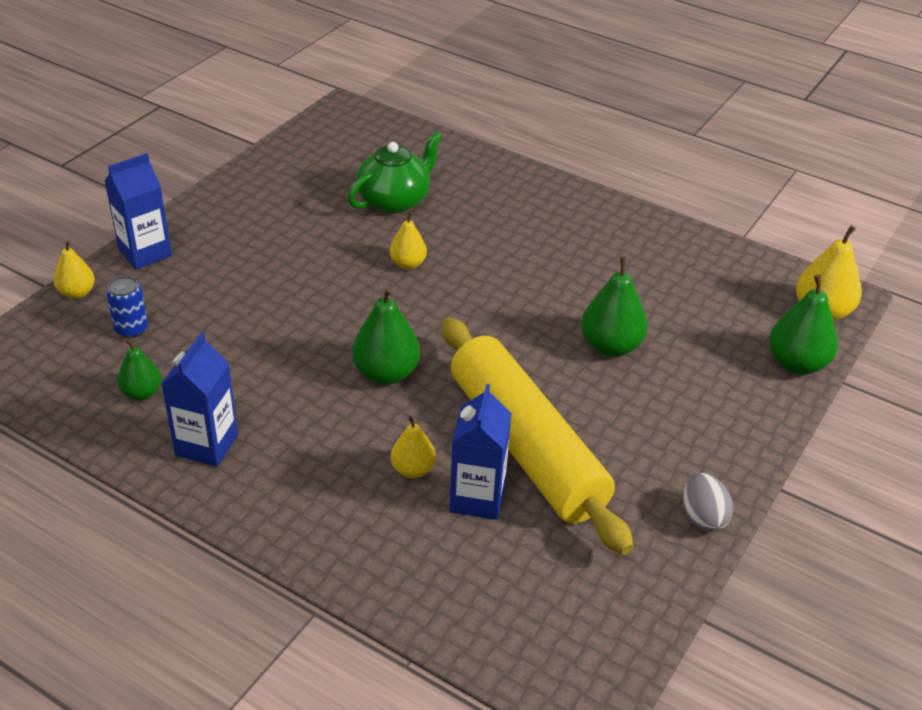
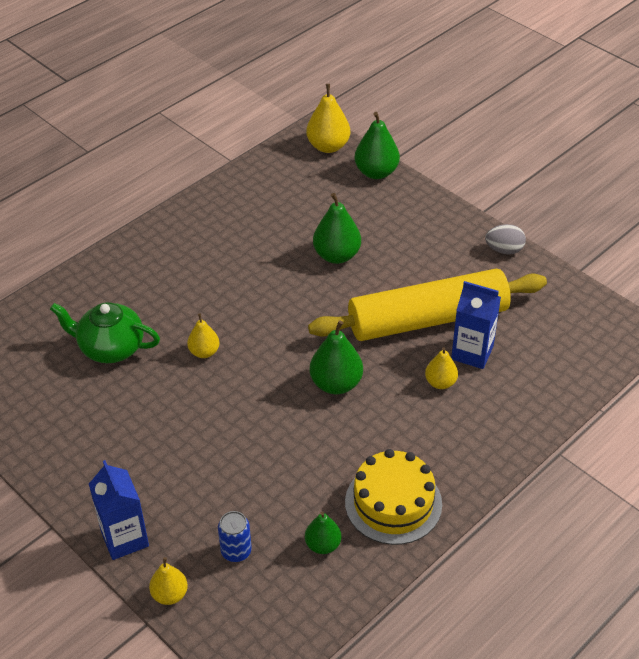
camera: 75 degrees left, 5 degrees up
(206, 445) = (393, 503): blue carton -> yellow cake
(395, 200) = (110, 348): green teapot -> green teapot turned 45 degrees counterclockwise

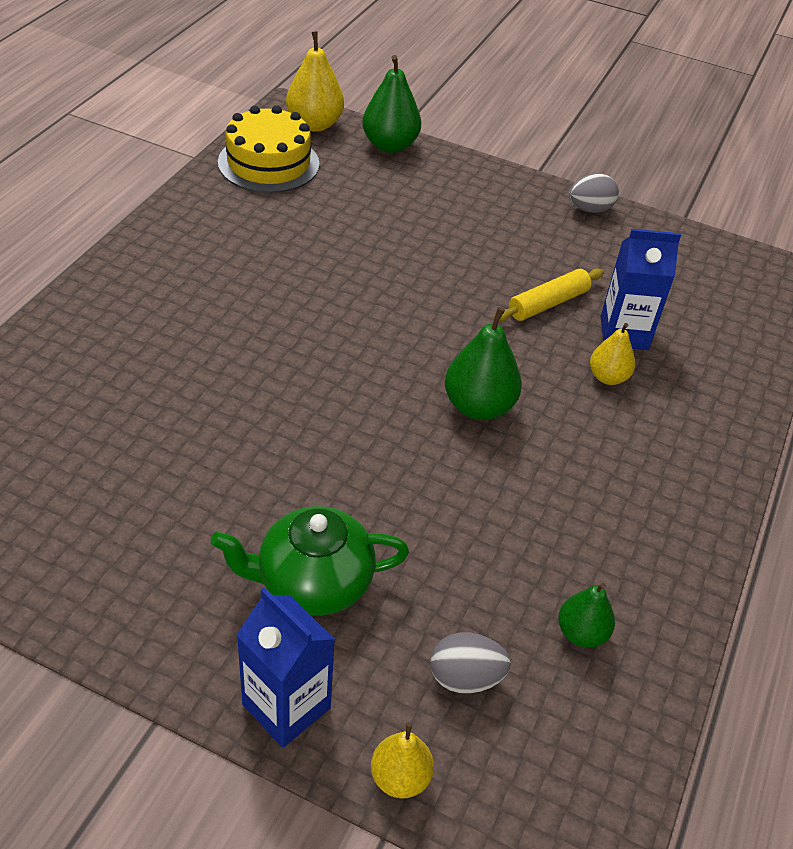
camera: 25 degrees left, 0 degrees up
(110, 348) = (134, 423): green teapot -> green teapot (312, 583)
(204, 352) = (277, 401): yellow pear -> none
(236, 551) = (465, 677): blue can -> grey egg
(337, 255) = (393, 247): green pear -> none
(393, 503) = (640, 548): yellow cake -> yellow cake (268, 163)
(428, 319) = (548, 303): yellow rolling pin -> yellow rolling pin, size x0.43

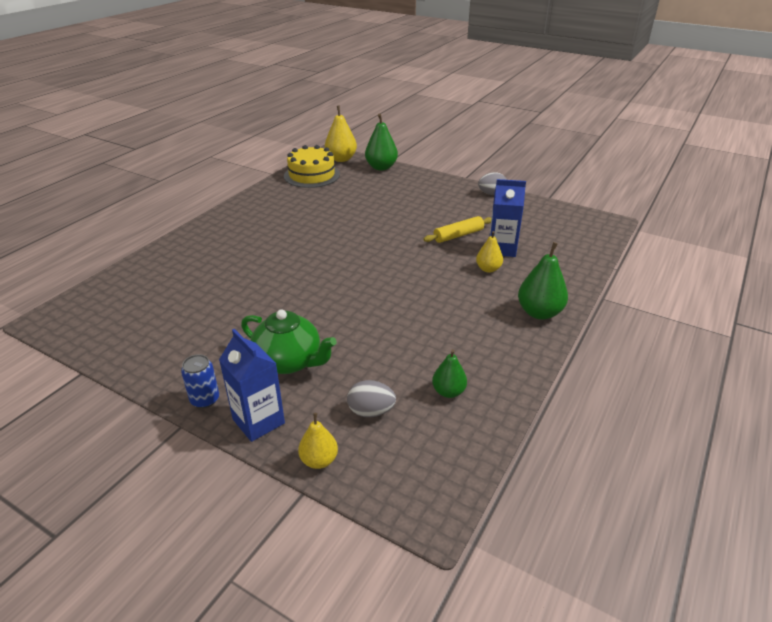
camera: 10 degrees right, 10 degrees down
(186, 666) = (205, 399): none -> blue can
(312, 583) = (289, 362): green teapot -> green teapot turned 150 degrees counterclockwise
(478, 406) = (407, 281): green pear -> green pear (539, 313)

